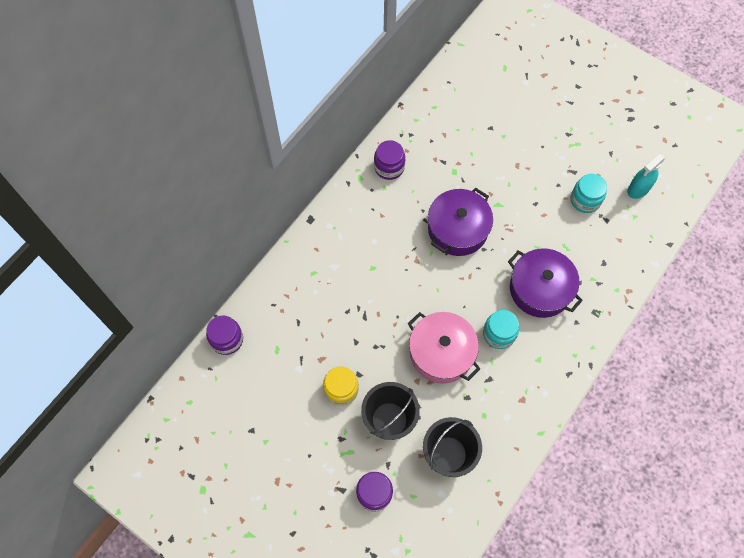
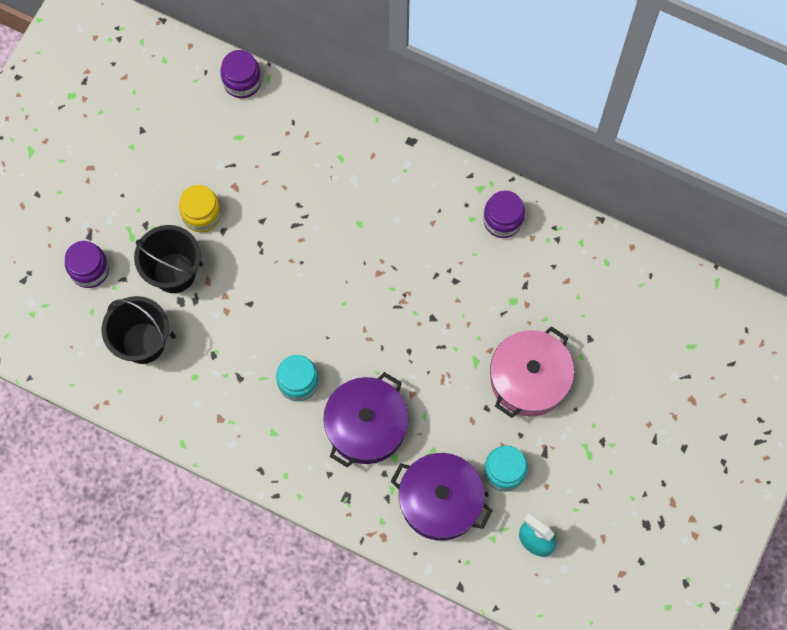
camera: 80 degrees right, 5 degrees up
(441, 353) = (264, 319): pink pot -> pink pot (529, 379)
(458, 229) = (430, 316): purple pot -> purple pot (440, 501)

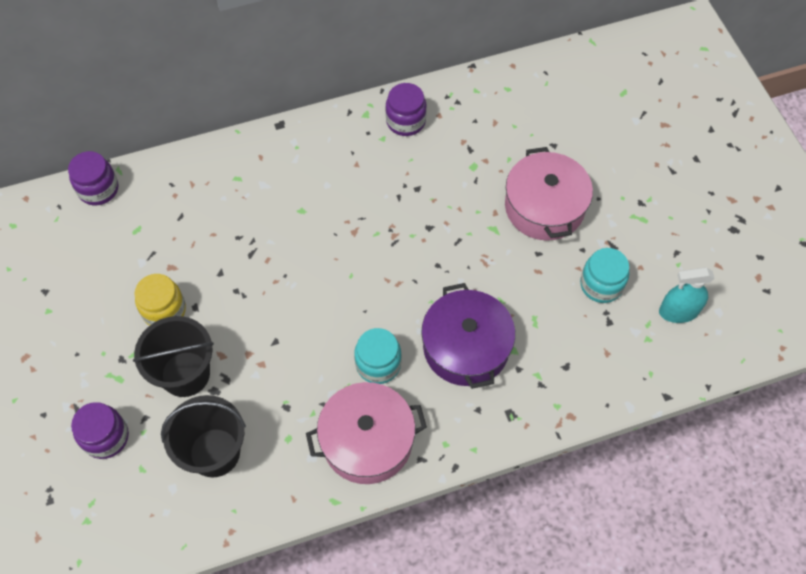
camera: 45 degrees left, 10 degrees down
(240, 426) = (367, 441): none -> pink pot
(440, 501) = (581, 349): purple pot -> none

